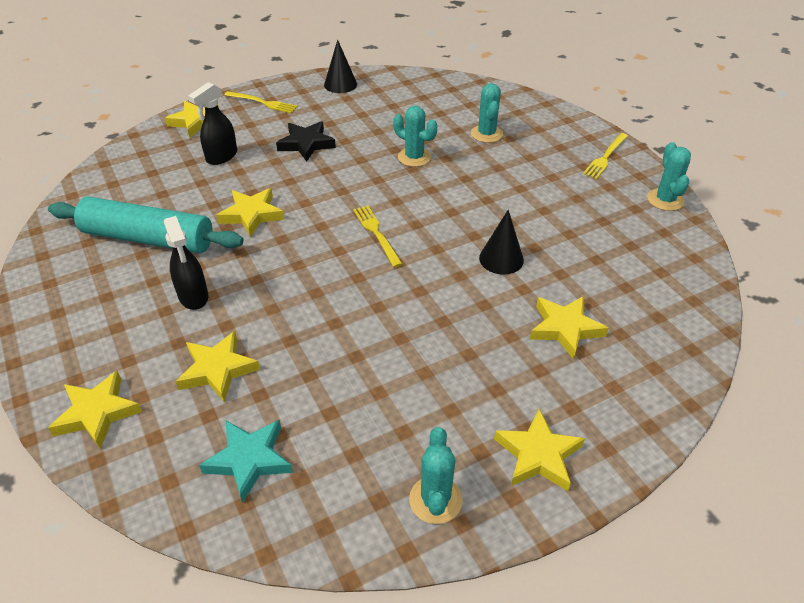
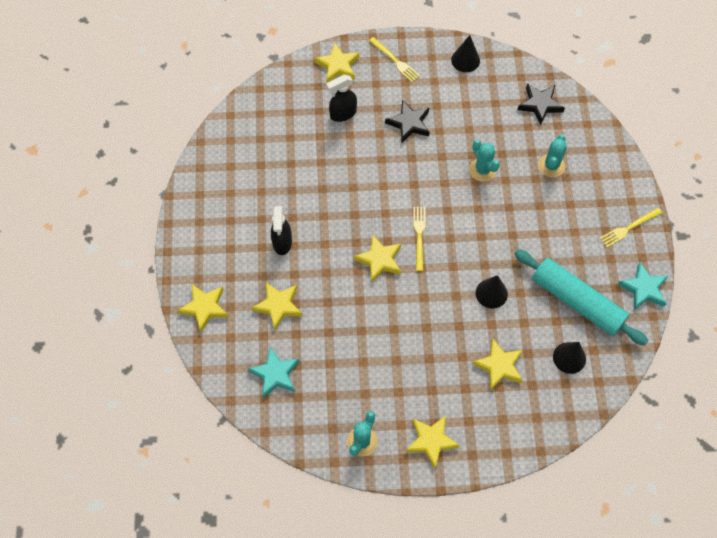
camera: 25 degrees right, 20 degrees up
(148, 238) = (269, 179): turquoise rolling pin -> turquoise rolling pin (577, 301)
(251, 215) = (343, 183): yellow star -> yellow star (379, 260)
(440, 95) = (540, 105): none -> black star
(641, 289) = (569, 357): none -> black cone
(665, 200) = (643, 289): turquoise cactus -> turquoise star

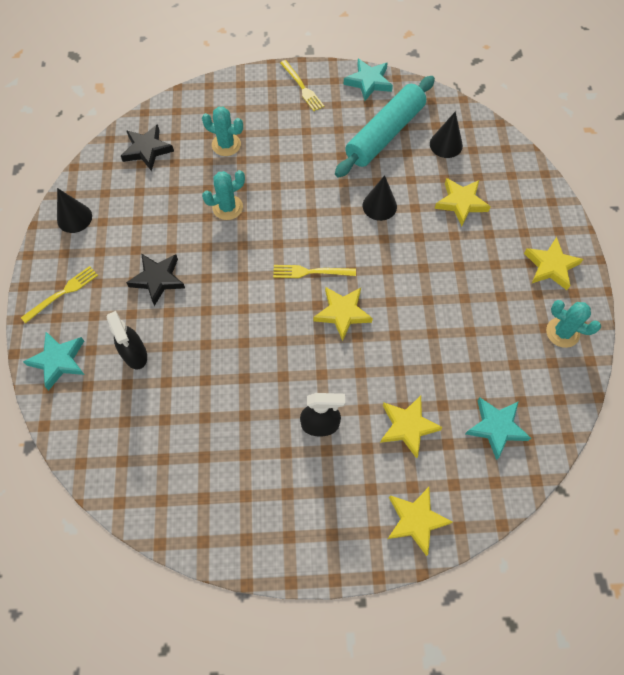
camera: 90 degrees left, 0 degrees up
(338, 66) = (58, 361): yellow star -> turquoise star

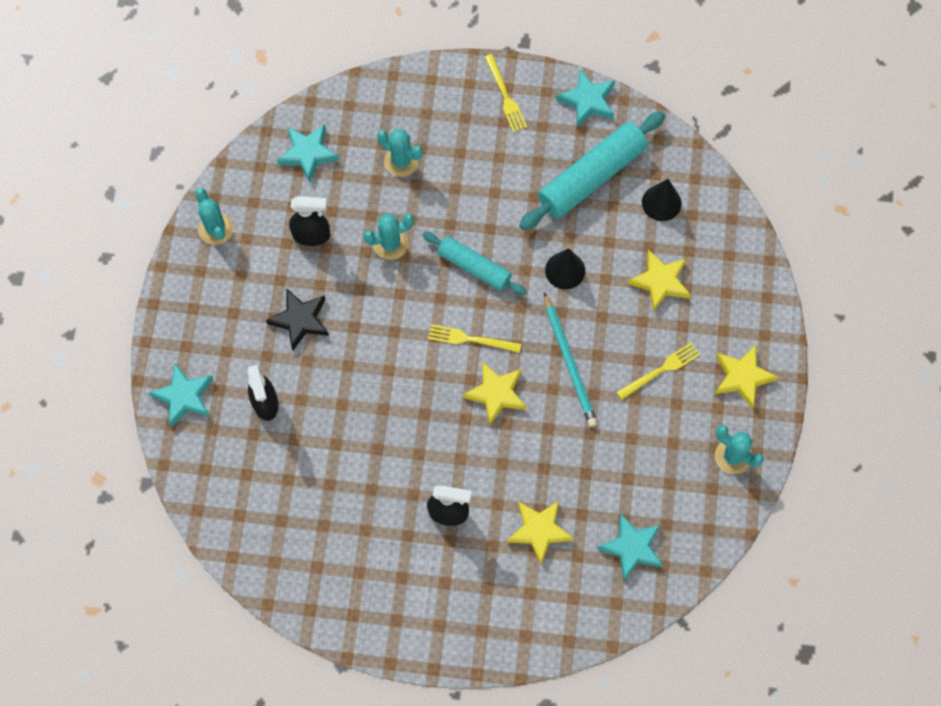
camera: 10 degrees right, 5 degrees up
(62, 293) = (194, 319): yellow fork -> yellow fork (660, 370)
(74, 218) = (216, 229): black cone -> turquoise cactus
(147, 150) = (308, 153): black star -> turquoise star
(159, 210) = (312, 235): none -> black spray bottle
(302, 215) = (474, 267): none -> turquoise rolling pin
(400, 277) = (569, 362): none -> turquoise pencil
(416, 520) = (526, 626): yellow star -> none

